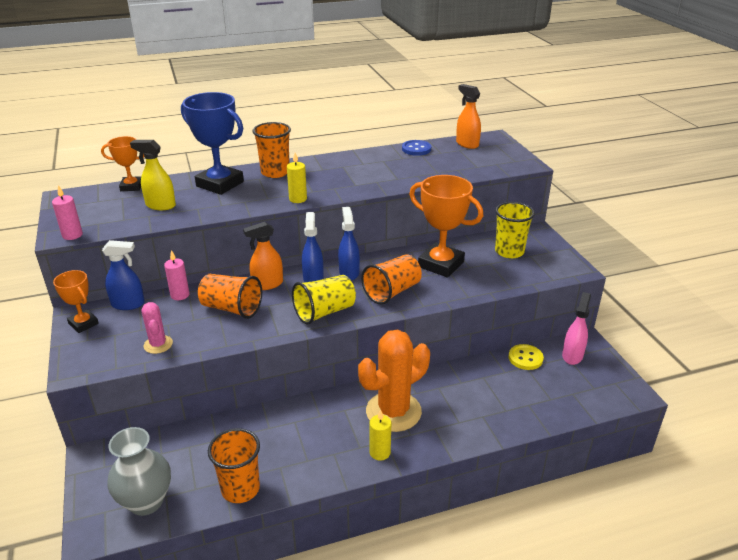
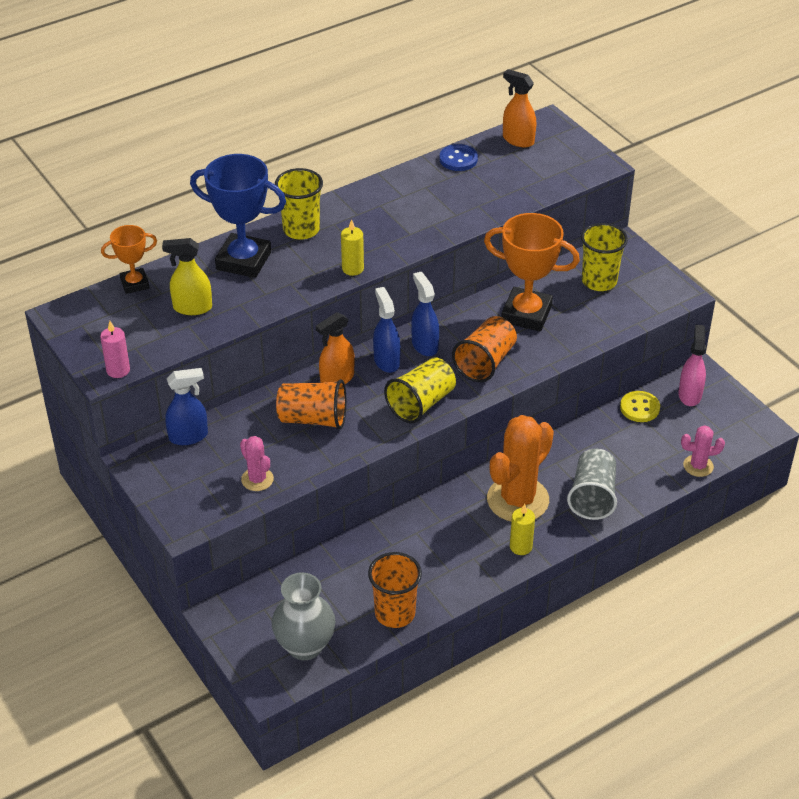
camera: 15 degrees left, 10 degrees up
(83, 323) = (153, 471): orange trophy -> none
(180, 295) = (242, 413): pink candle -> none
(275, 172) = (301, 229): orange cup -> yellow cup
(460, 422) = (592, 497): none -> grey cup
(565, 414) = (698, 466): none -> pink cactus

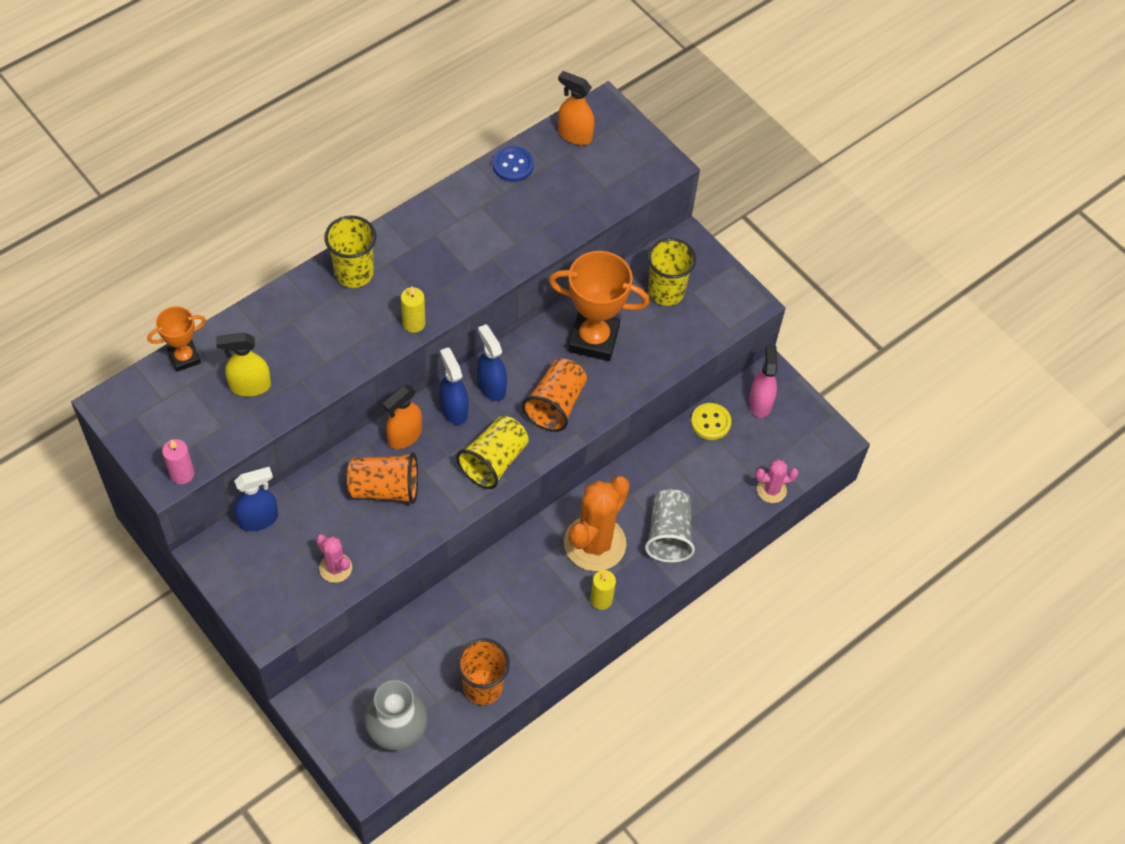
camera: 10 degrees left, 15 degrees up
(243, 261) = (297, 319): blue trophy -> none

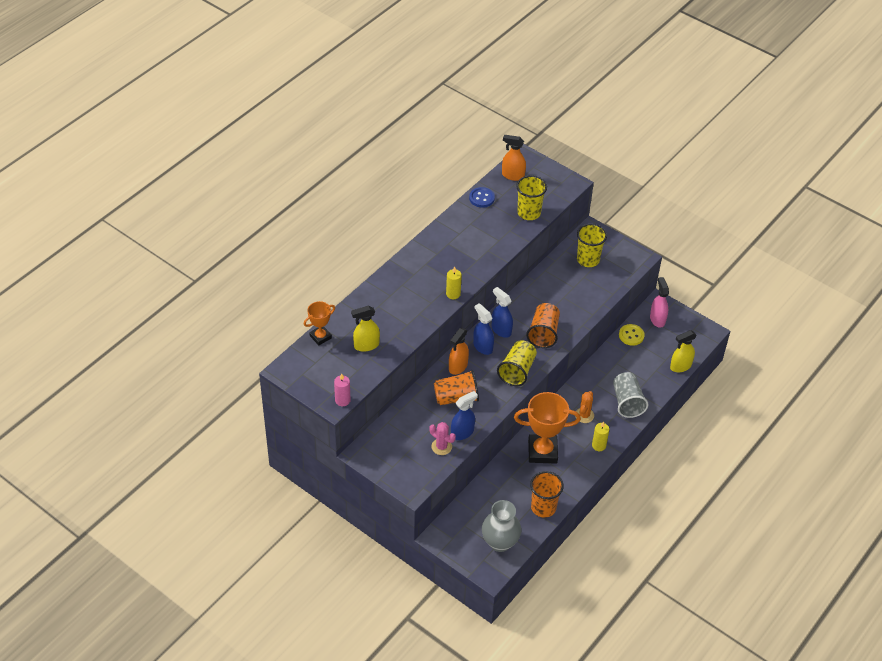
camera: 10 degrees left, 10 degrees down
(258, 519) = (385, 428): blue spray bottle -> blue spray bottle (462, 433)
(354, 273) = (407, 273): yellow cup -> yellow cup (529, 213)
(593, 339) = (553, 293): orange trophy -> orange trophy (542, 451)
(595, 543) = (584, 415): orange cactus -> orange cactus, size x0.49
(771, 490) = (680, 366): pink cactus -> yellow spray bottle

